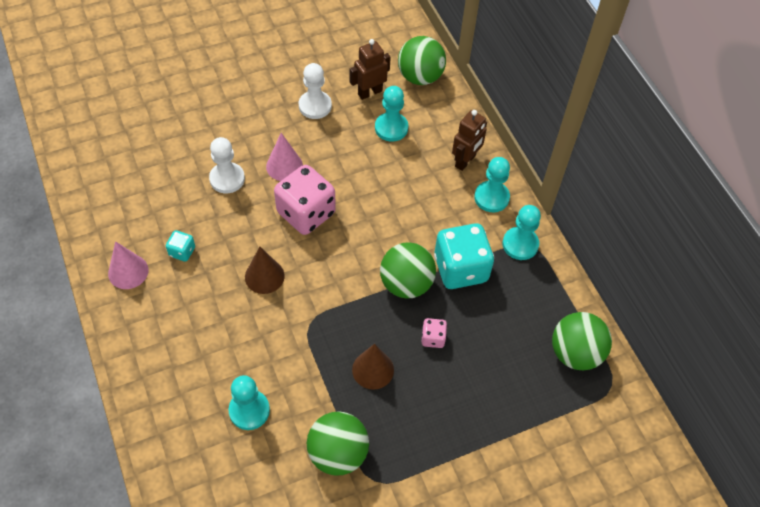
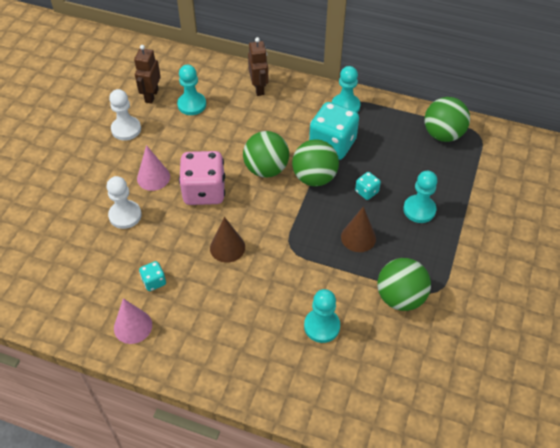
camera: 45 degrees left, 5 degrees down
(420, 77) = (171, 65): green ball -> green ball (266, 169)
(433, 338) = (366, 192): pink dice -> turquoise dice
(491, 197) = (299, 95): turquoise pawn -> turquoise pawn (419, 210)

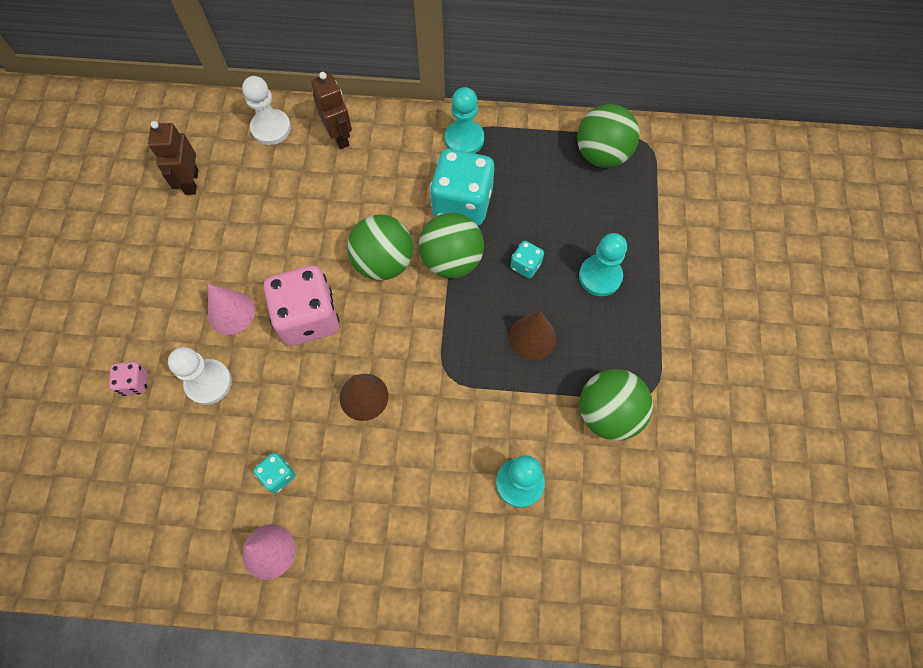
camera: 15 degrees left, 15 degrees up
(77, 205) = (135, 383): none -> pink dice
(126, 129) = (170, 244): white pawn -> white pawn (271, 128)
(192, 105) = (253, 183): turquoise pawn -> none

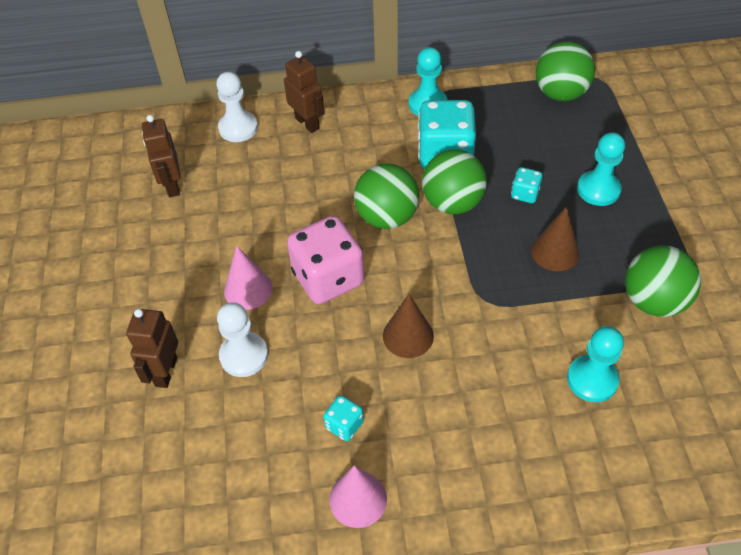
camera: 10 degrees left, 15 degrees down
(135, 383) = (165, 371): pink dice -> brown robot

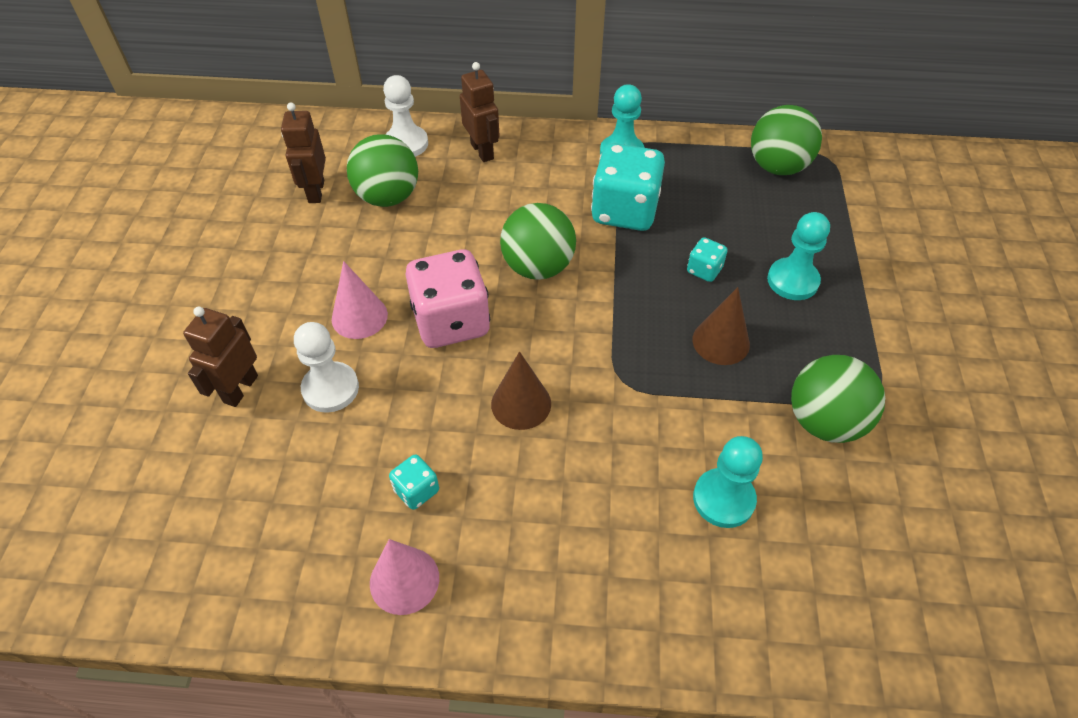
camera: 10 degrees right, 0 degrees up
(452, 203) = (617, 265): green ball -> green ball (388, 197)

